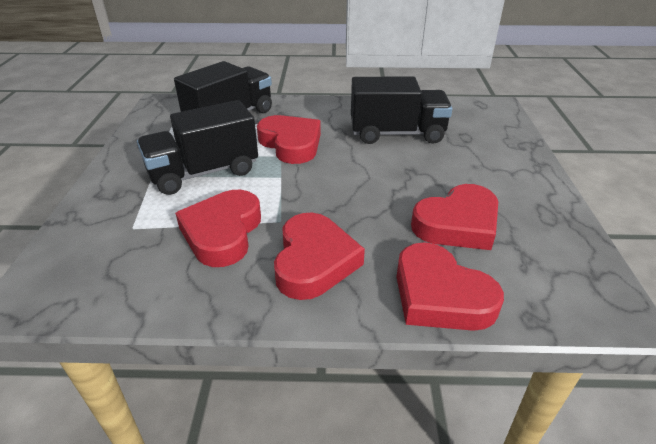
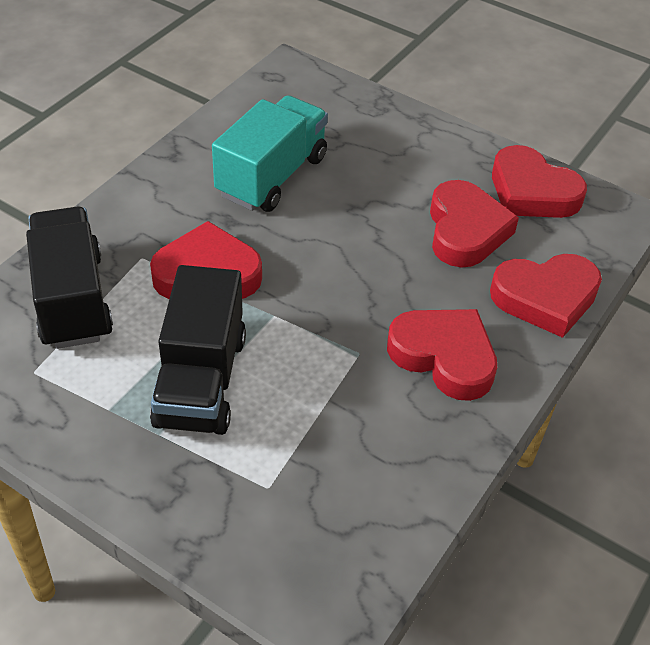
camera: 60 degrees left, 10 degrees up
(222, 233) = (343, 408): red heart -> red heart (532, 192)
(397, 134) = (272, 176): black truck -> turquoise truck

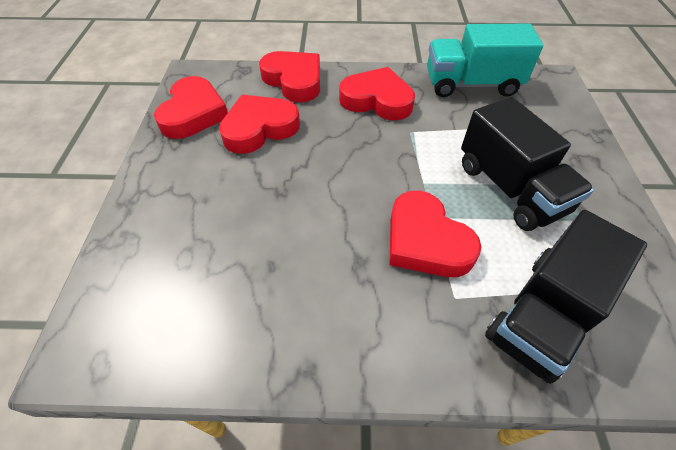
camera: 120 degrees left, 5 degrees up
(201, 380) = (510, 188): black truck -> black truck turned 90 degrees clockwise
(272, 176) = (279, 265): turquoise truck -> turquoise truck (471, 84)
(444, 357) = (377, 100): red heart -> red heart turned 105 degrees clockwise

